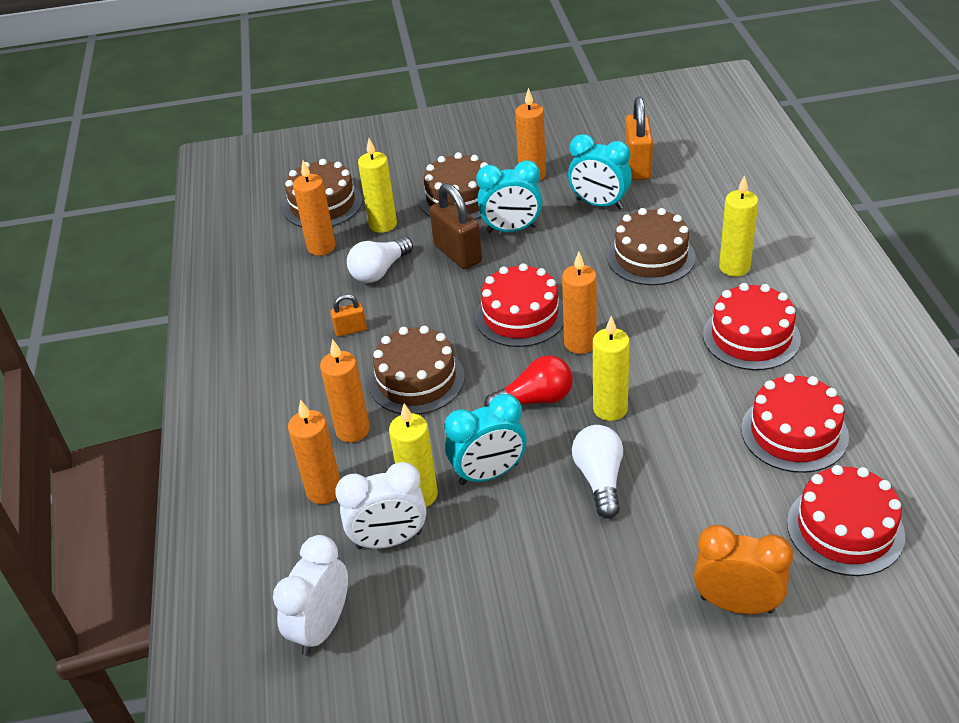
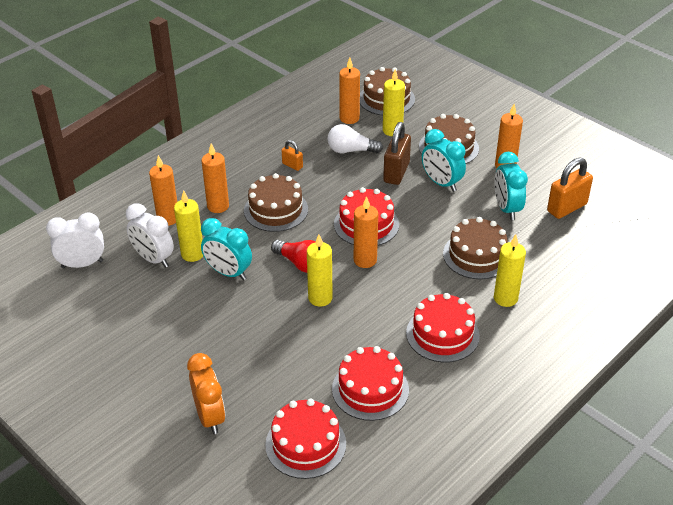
camera: 50 degrees right, 0 degrees up
(600, 479) = (260, 319): white light bulb -> none

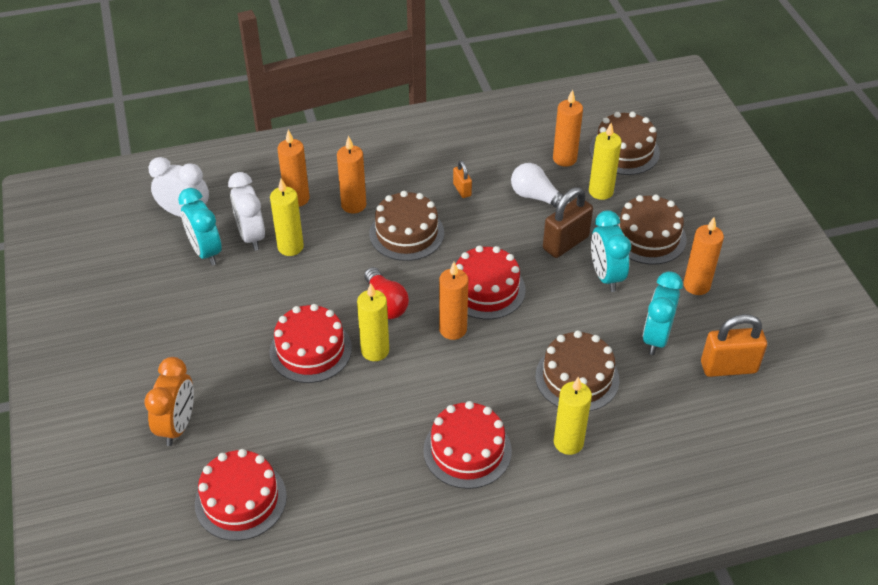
camera: 30 degrees right, 5 degrees up
(228, 272) = (308, 282): turquoise clock -> turquoise clock (206, 251)
(370, 389) = (346, 474): red cake -> red cake (310, 350)

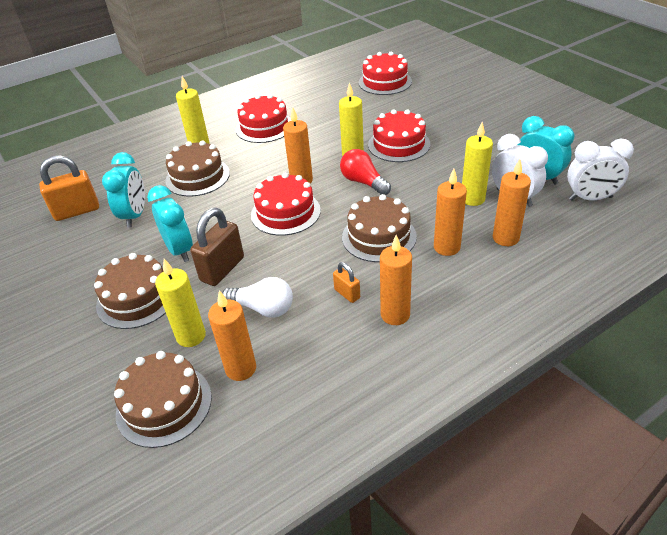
camera: 165 degrees right, 5 degrees down
(177, 425) = (449, 95): orange clock -> none
(696, 285) = (93, 264): orange candle -> orange candle (395, 315)

